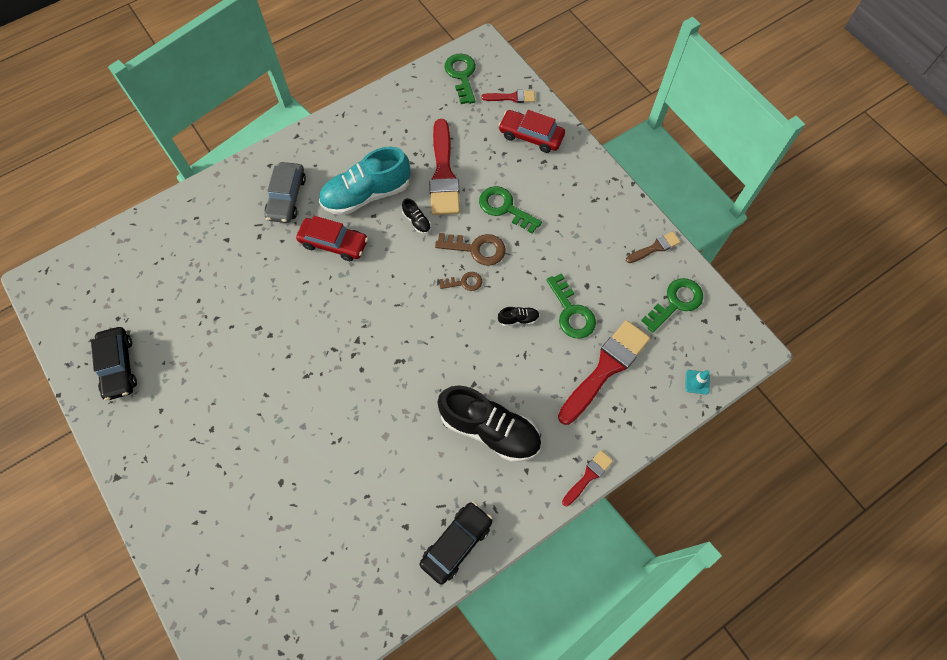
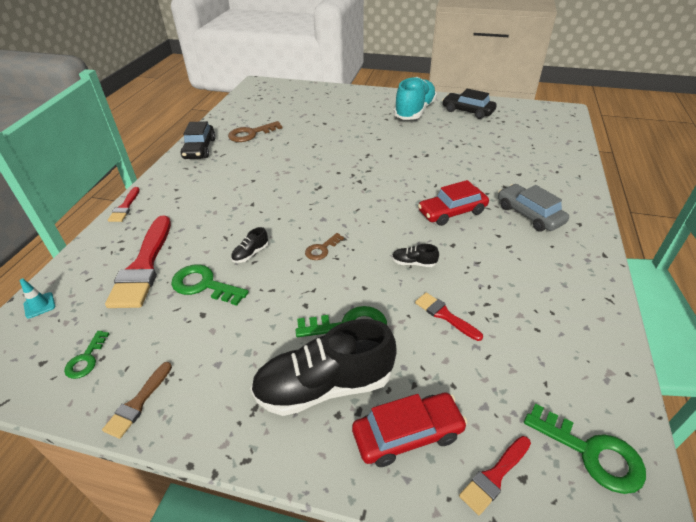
camera: 140 degrees right, 25 degrees down
(366, 194) = (480, 254): turquoise shoe -> turquoise shoe (414, 111)
(443, 174) = (445, 315): red brush -> red brush, size x0.50
(476, 249) = (338, 276): brown key -> brown key (251, 134)
(489, 429) = (219, 192): black shoe -> black shoe (324, 386)
(676, 302) = (86, 359): green key -> green key, size x0.60

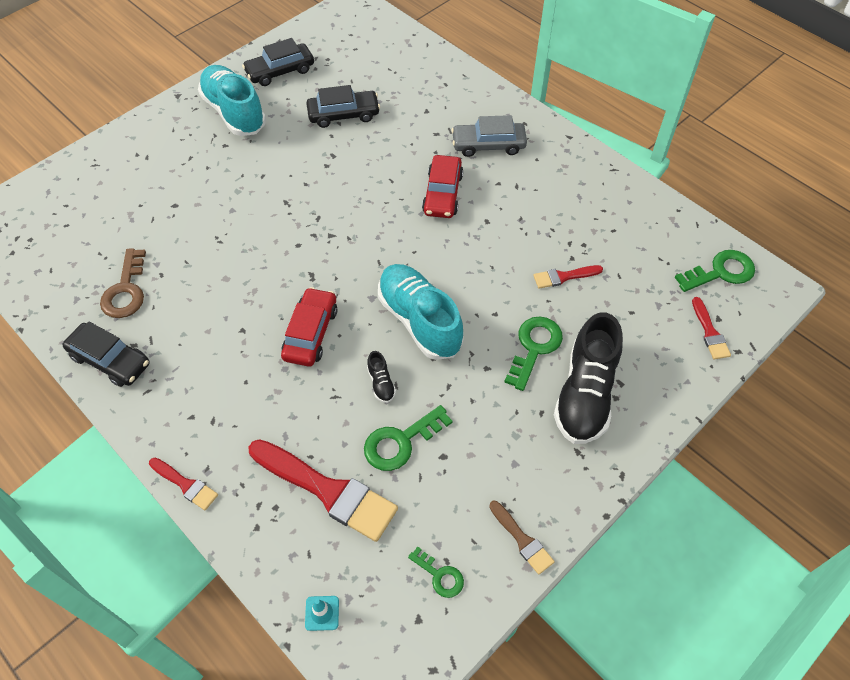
camera: 60 degrees left, 15 degrees up
(322, 249) = (419, 320): brown key -> turquoise shoe
(407, 434) = (655, 362): red car -> red car (311, 333)
(414, 263) = (490, 262): black shoe -> none
(466, 145) = (343, 115): none -> black car

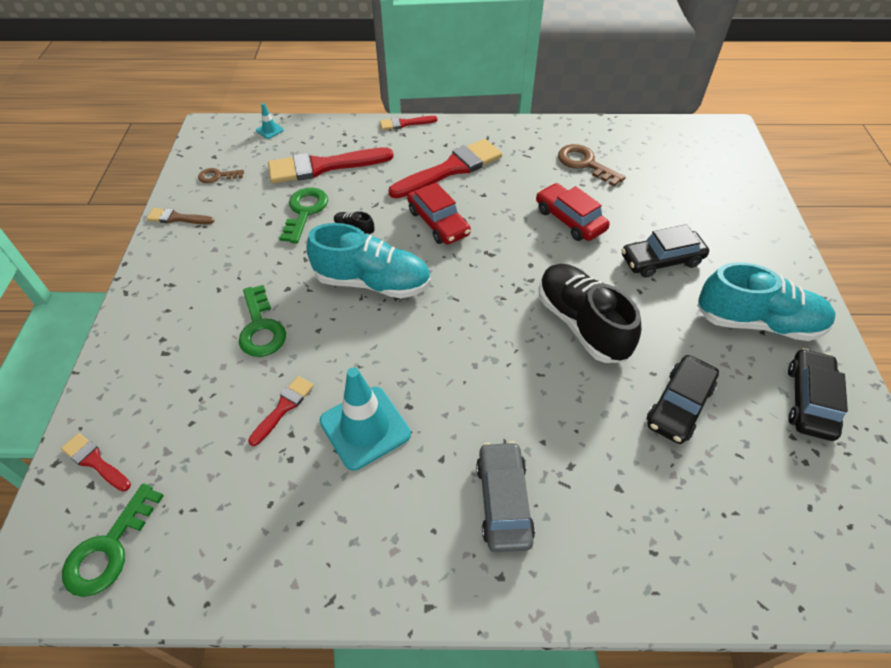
camera: 135 degrees right, 5 degrees down
(110, 360) = (530, 134): black car -> black car (661, 260)
(228, 381) = (451, 169): none -> red brush
(439, 575) = (217, 176): green key -> brown key
(442, 194) = (479, 400): red car -> red car (570, 219)
(488, 145) = (503, 501): grey car -> grey car turned 45 degrees counterclockwise
(524, 228) = (365, 427): none -> turquoise traffic cone
(585, 394) = (191, 324): black shoe -> black shoe (581, 324)

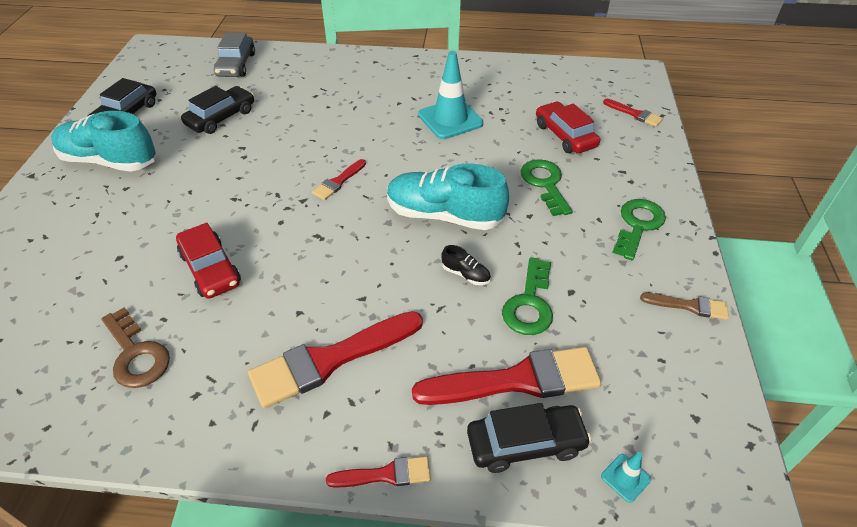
camera: 175 degrees left, 5 degrees down
(109, 548) = (599, 81): green key -> green key (638, 225)
(217, 176) = (670, 374): brown key -> none
(283, 407) = (511, 132): red brush -> red brush (338, 182)
(438, 222) = (365, 276): red car -> red car (565, 135)
(503, 501) = (364, 84): grey car -> grey car (236, 65)
(581, 324) = (260, 169): black shoe -> none
(661, 260) = (145, 217): black car -> black car (525, 443)

